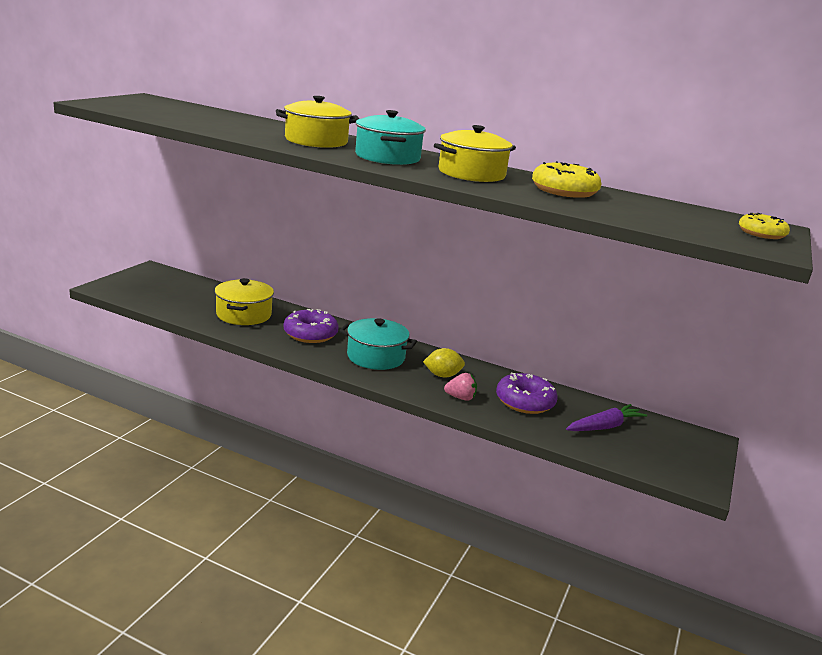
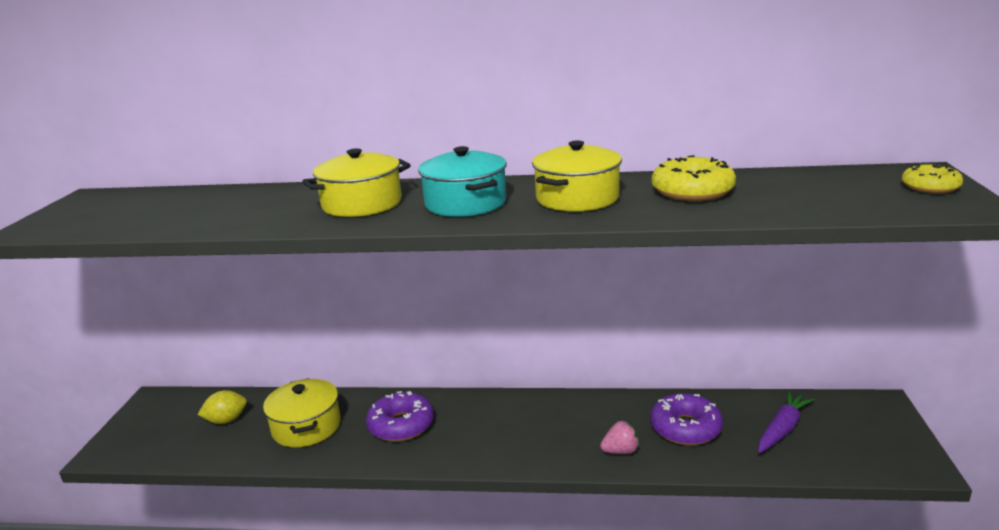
camera: 15 degrees left, 0 degrees up
(376, 357) = (494, 429): turquoise pot -> none
(442, 375) = (580, 427): yellow lemon -> yellow lemon (226, 420)

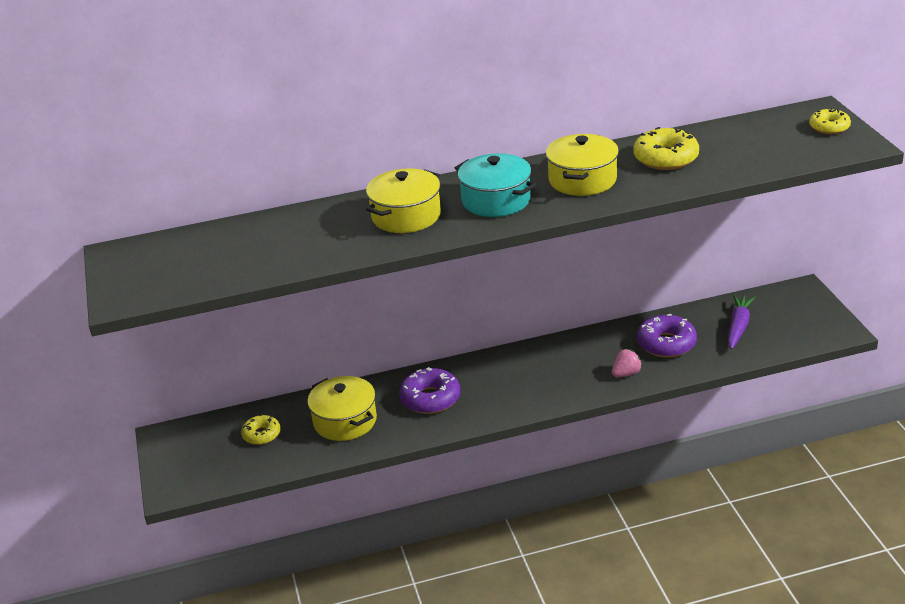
camera: 20 degrees left, 10 degrees up
(226, 420) = (261, 435): yellow lemon -> yellow donut

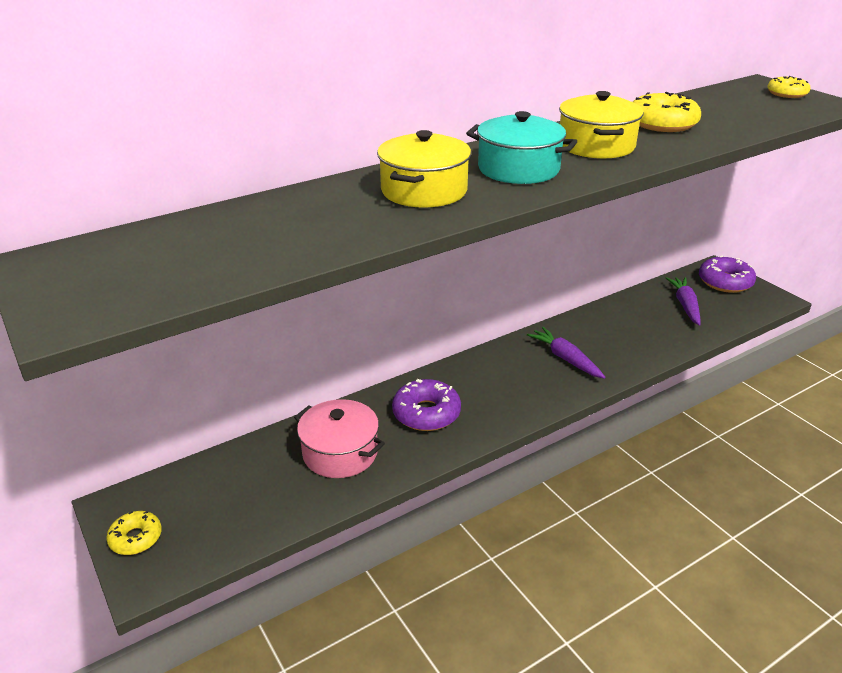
camera: 20 degrees left, 0 degrees up
(261, 435) = (244, 484): yellow donut -> yellow donut (136, 538)
(345, 421) = (340, 453): yellow pot -> pink pot
(582, 366) = (565, 359): none -> purple carrot
(626, 374) = (613, 361): pink strawberry -> none
(666, 344) = (631, 328): purple donut -> purple donut (725, 282)

